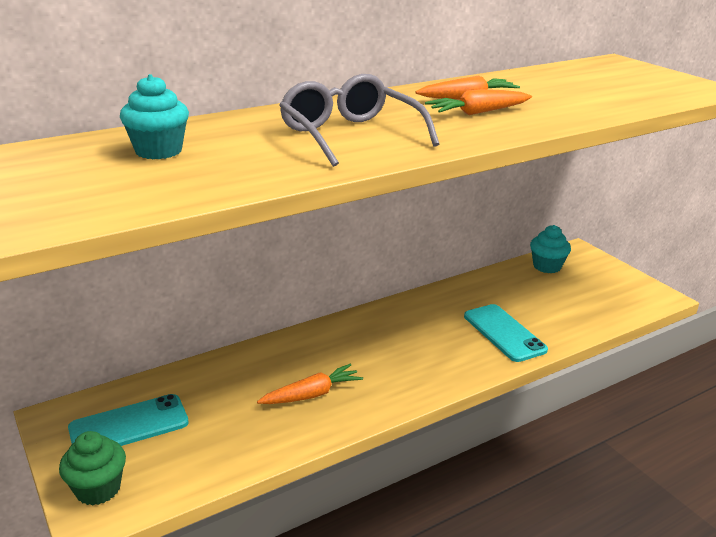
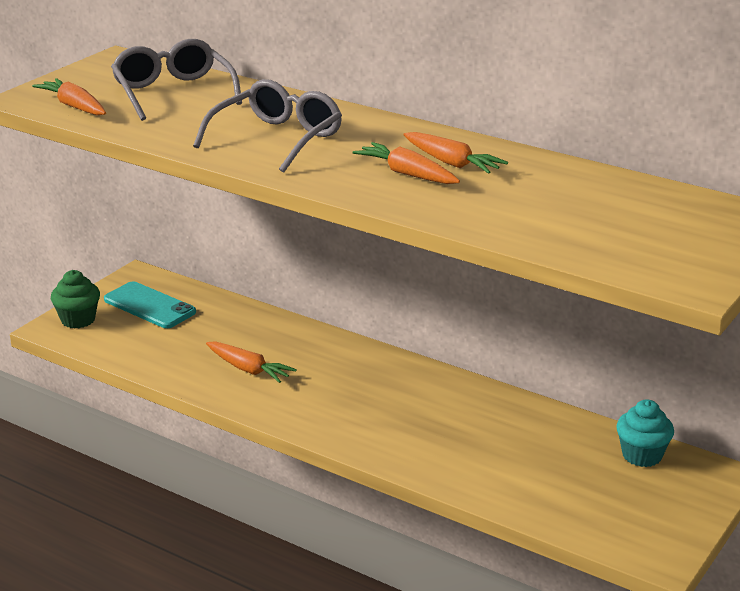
camera: 65 degrees right, 0 degrees up
(115, 201) = (74, 106): none -> orange carrot
(158, 151) = (173, 93): turquoise cupcake -> grey glasses
(504, 333) = (448, 451): turquoise phone -> none

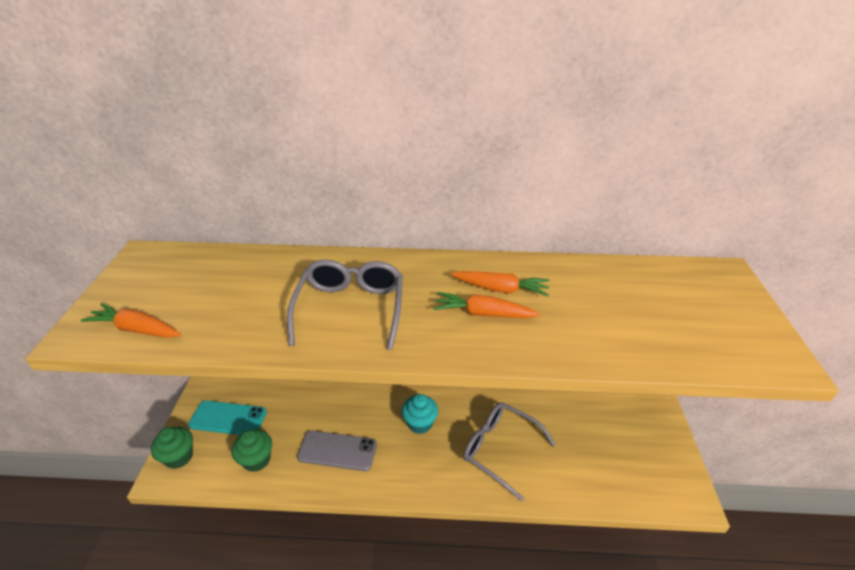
camera: 30 degrees left, 10 degrees up
(155, 348) = (256, 460): none -> green cupcake
(173, 93) = (220, 281): grey glasses -> grey glasses (499, 449)
(248, 369) = (337, 451): orange carrot -> grey phone
(642, 455) = (614, 415): turquoise cupcake -> turquoise cupcake (420, 423)

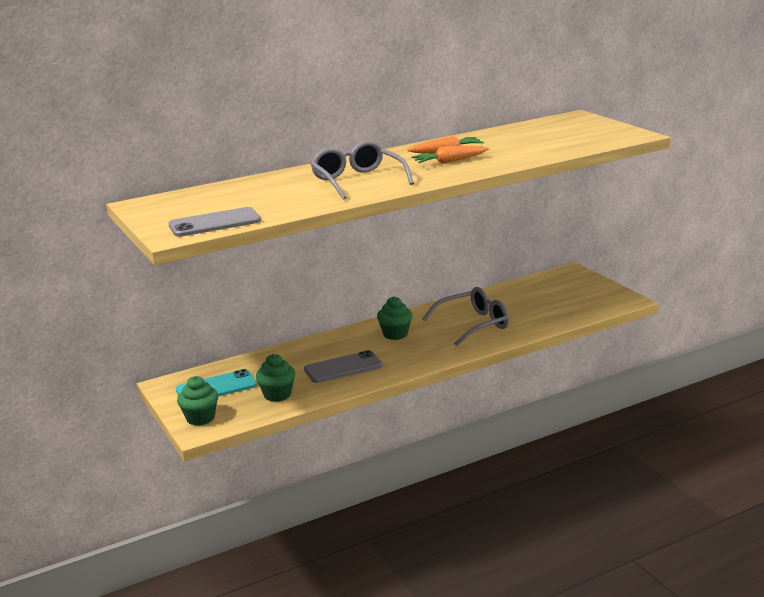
camera: 30 degrees left, 15 degrees down
(137, 329) = (215, 223): orange carrot -> grey phone
(420, 423) = (395, 334): turquoise cupcake -> green cupcake
(499, 449) = (474, 324): grey glasses -> grey glasses turned 150 degrees clockwise

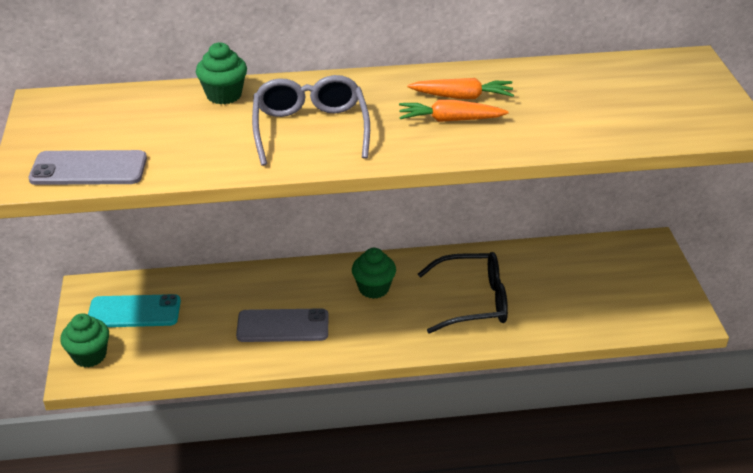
camera: 20 degrees right, 15 degrees up
(277, 395) = (187, 346): green cupcake -> green cupcake (224, 95)
(474, 324) = (473, 301): grey glasses -> black glasses

